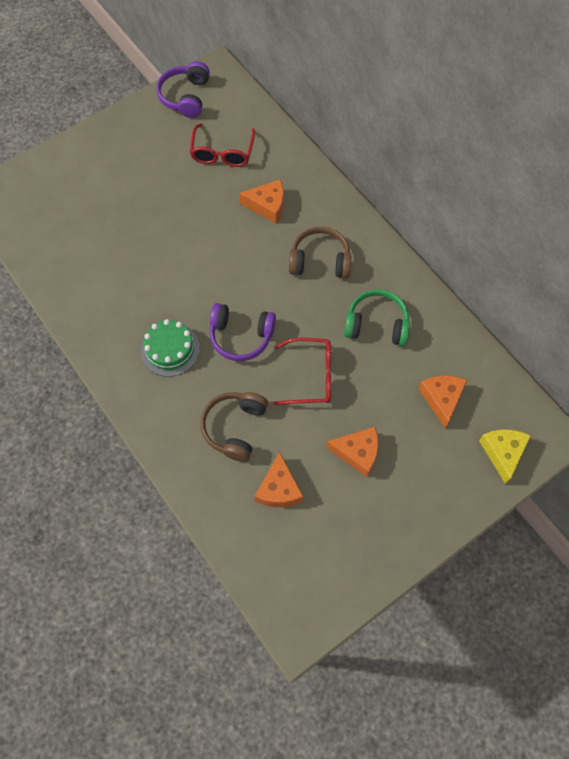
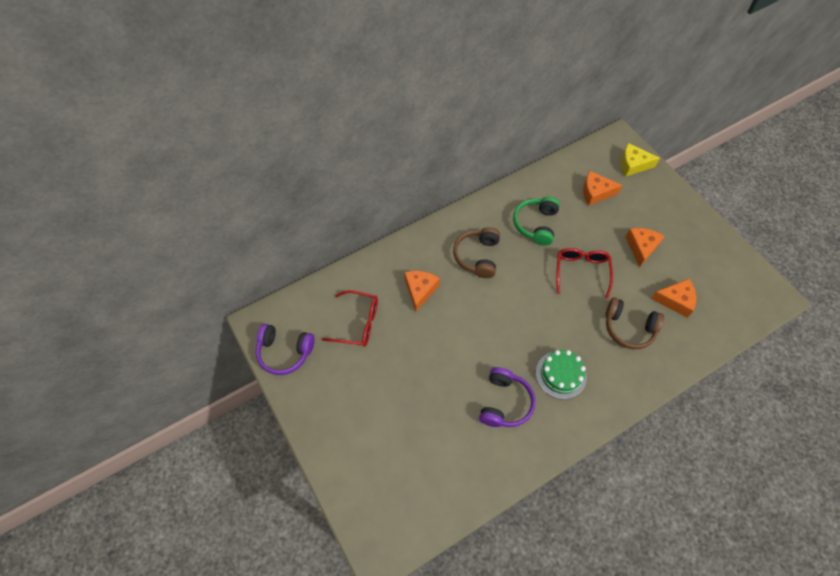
camera: 85 degrees left, 5 degrees down
(241, 336) = (547, 319): purple headphones -> purple headphones (505, 403)

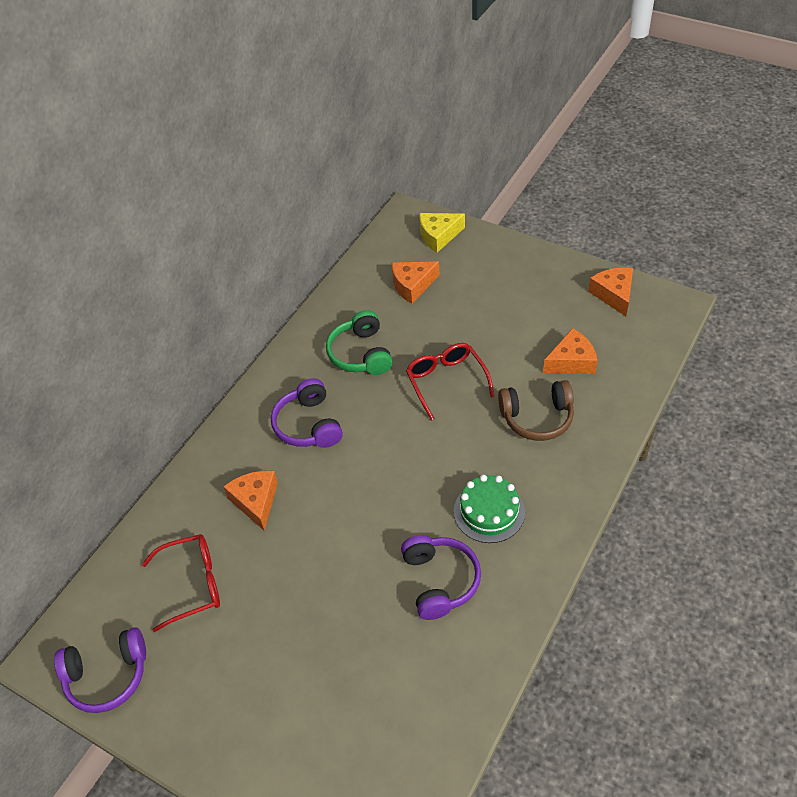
camera: 25 degrees left, 10 degrees down
(477, 256) = (308, 425): brown headphones -> purple headphones
(641, 247) = (500, 322): orange cheese -> orange cheese (614, 295)

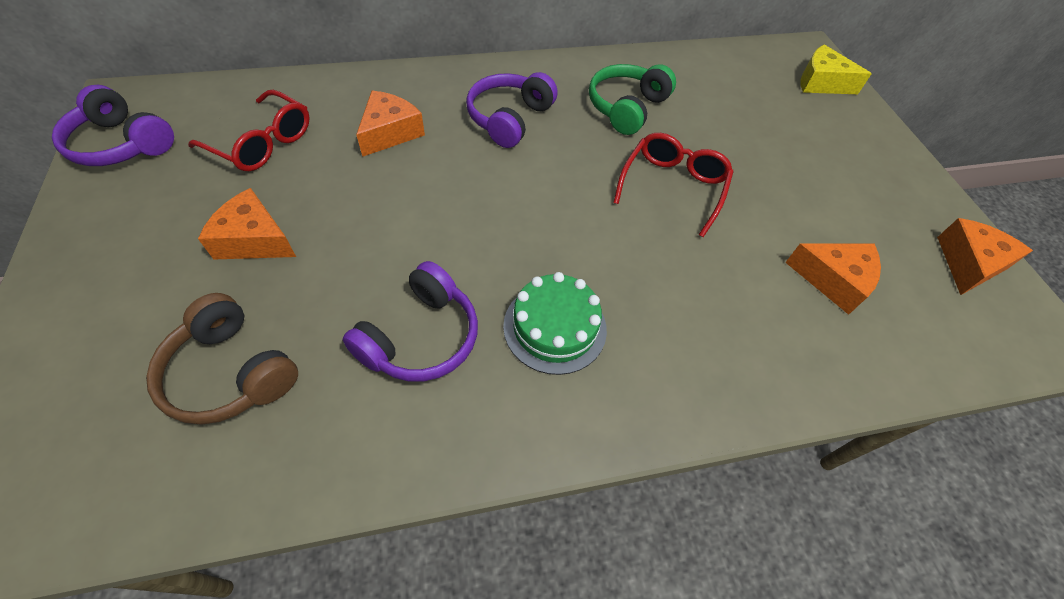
camera: 40 degrees right, 5 degrees up
(412, 285) = (744, 97): orange cheese -> orange cheese (254, 240)
(537, 418) = (723, 295): brown headphones -> brown headphones (231, 373)

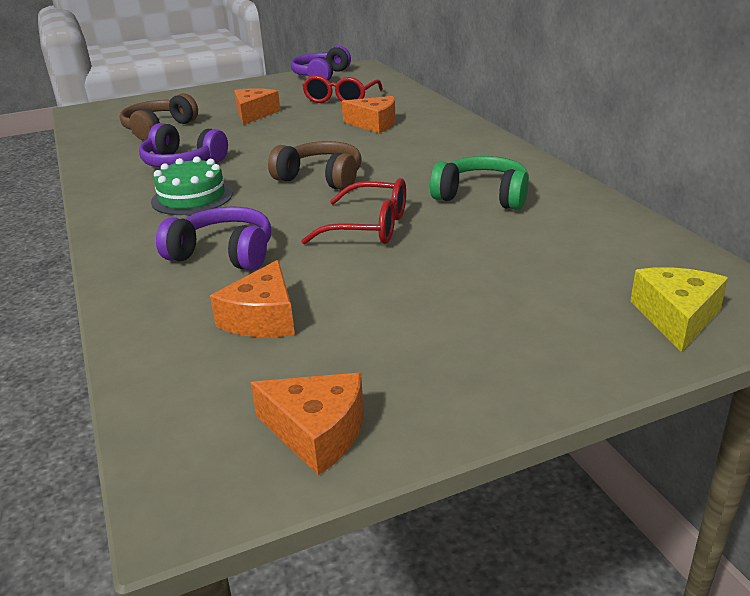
camera: 85 degrees right, 25 degrees down
(509, 119) = (422, 154): purple headphones -> purple headphones (224, 253)
(541, 202) = (321, 178): none -> brown headphones

